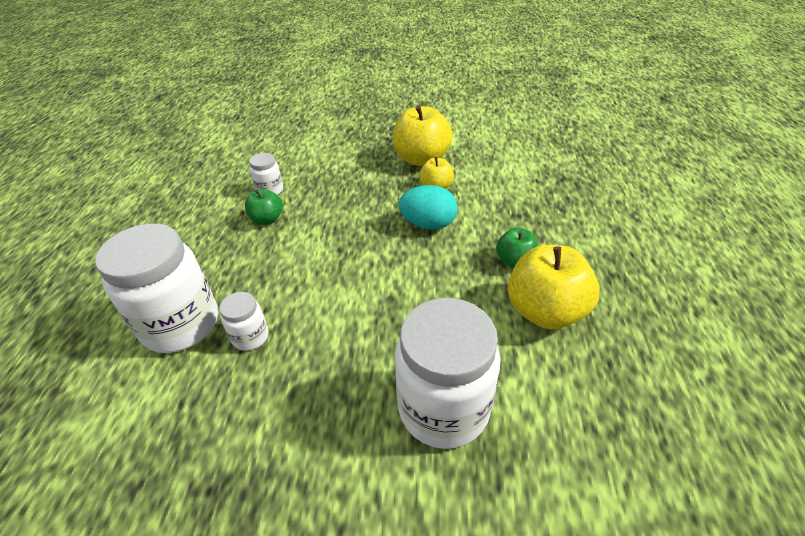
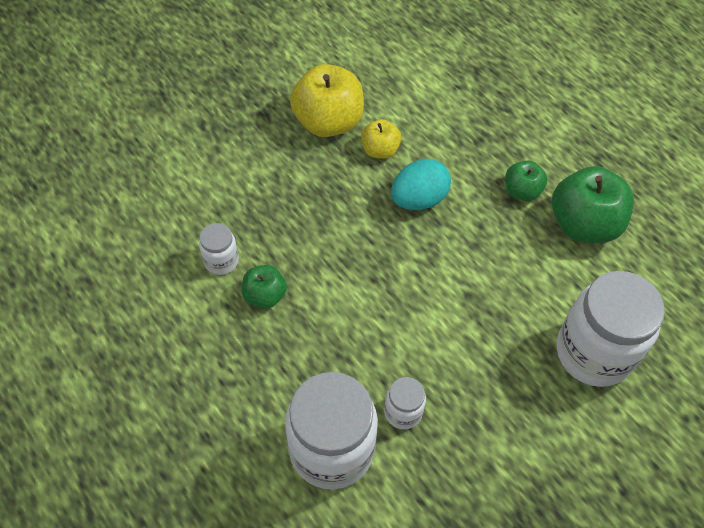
camera: 45 degrees left, 15 degrees up
(545, 311) = (583, 224): yellow apple -> green apple

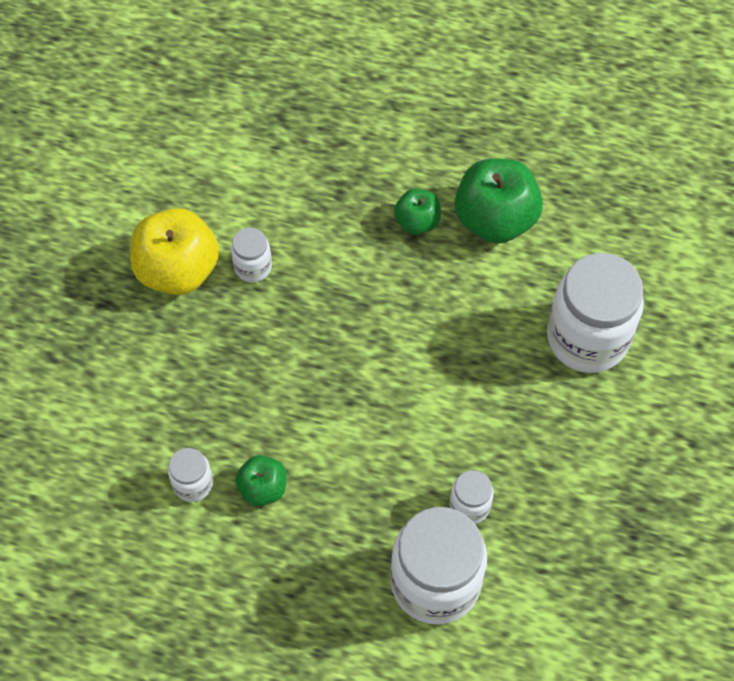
camera: 35 degrees left, 5 degrees up
(380, 150) = (253, 267): yellow apple -> white jar
(418, 199) = (329, 294): turquoise egg -> none

